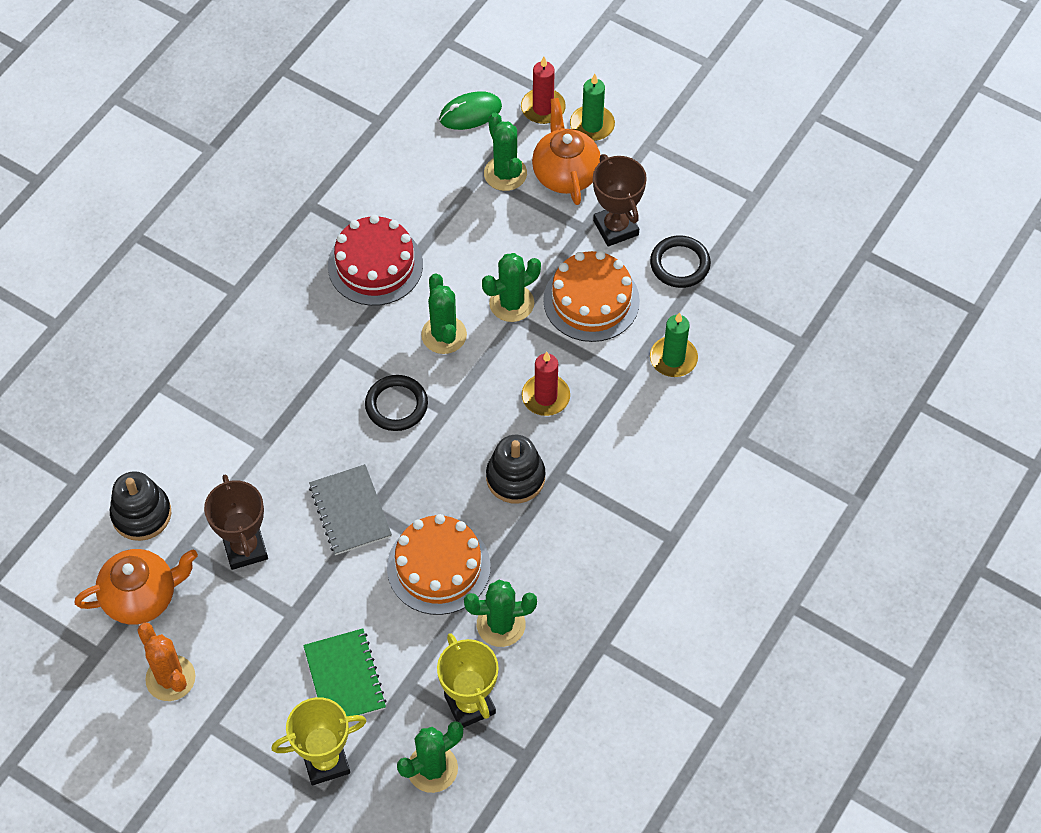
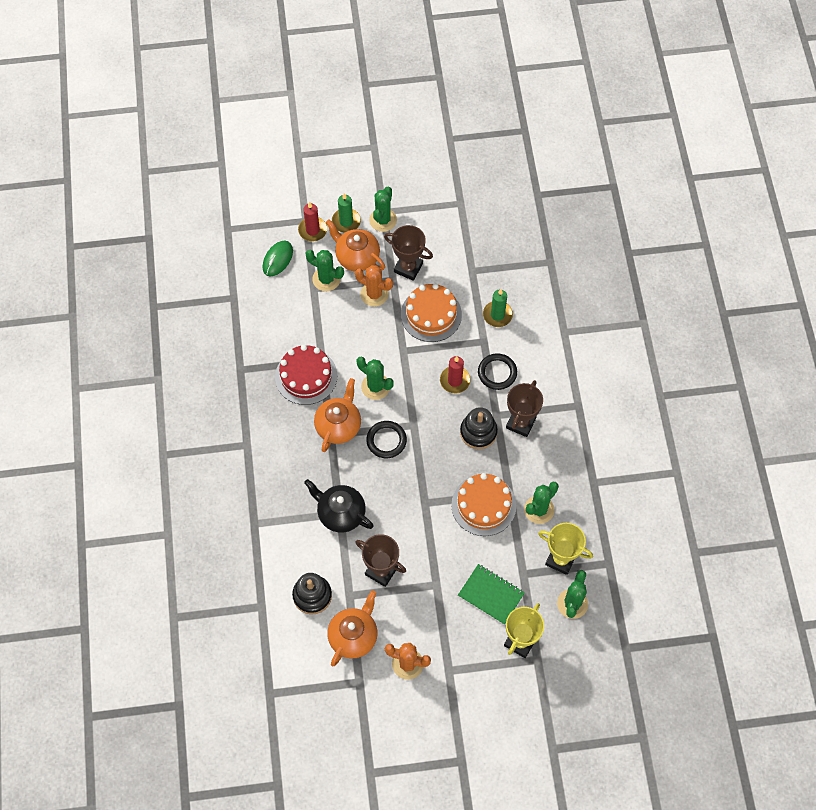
camera: 40 degrees left, 5 degrees up
(263, 447) = (340, 513): none -> black teapot
(350, 511) = (415, 511): grey notebook -> none
(358, 347) = (338, 426): none -> orange teapot
(511, 303) = (393, 345): green cactus -> green cactus (383, 220)
(545, 229) = (374, 294): none -> orange cactus
(578, 506) = (520, 423): none -> brown trophy
(680, 264) = (456, 264): black ring -> black ring (497, 373)

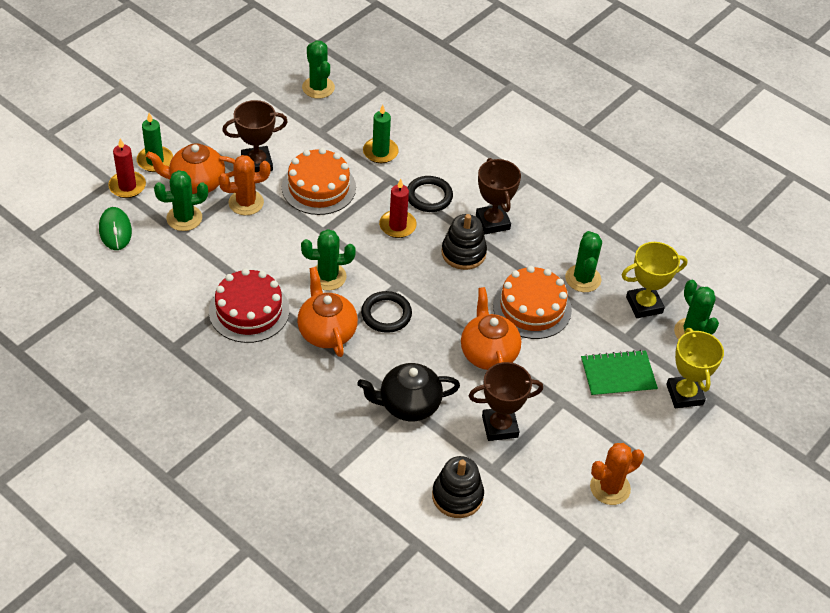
camera: 45 degrees left, 15 degrees down
(353, 636) = (535, 502): orange teapot -> orange teapot (488, 353)
(383, 220) = (191, 139): green cactus -> green cactus (318, 88)

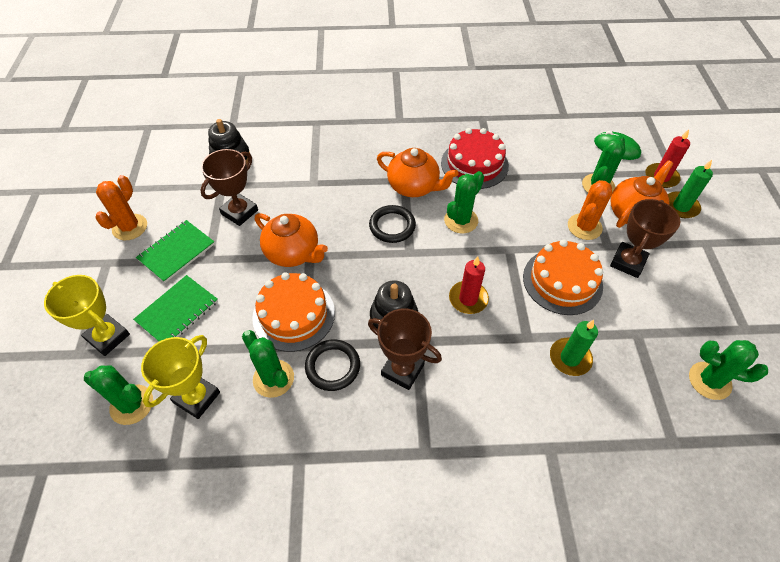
camera: 140 degrees right, 5 degrees up
(408, 405) = (312, 183): black teapot -> none
(429, 196) = (479, 348): black ring -> black ring (333, 366)
(584, 428) = (177, 252): none -> green notebook

